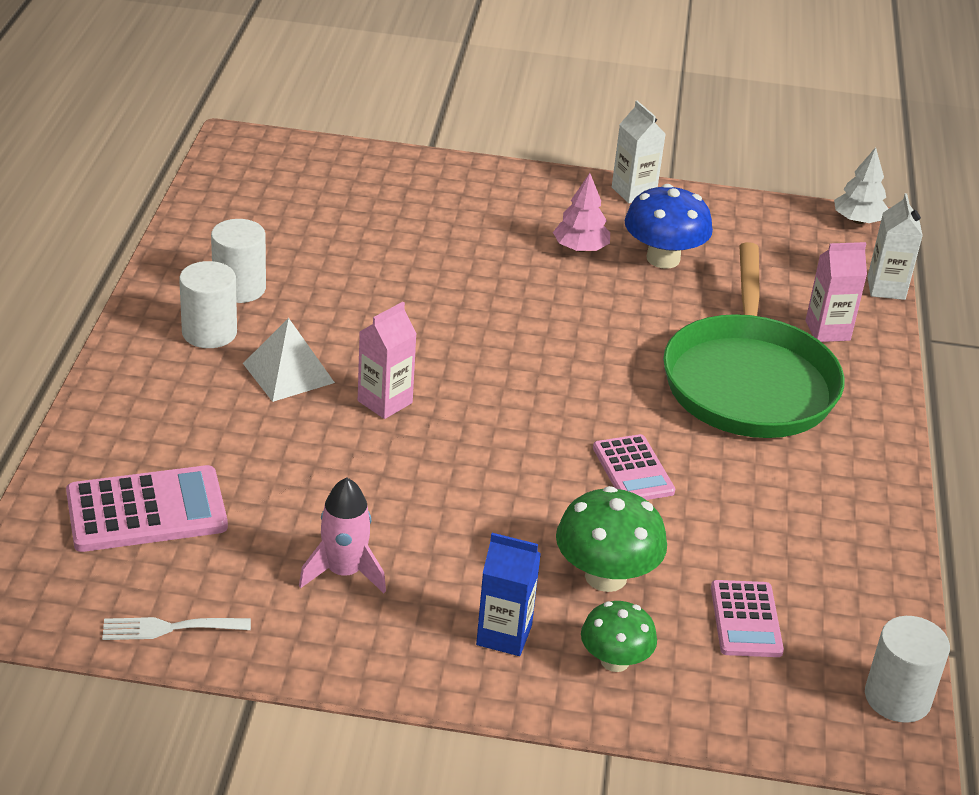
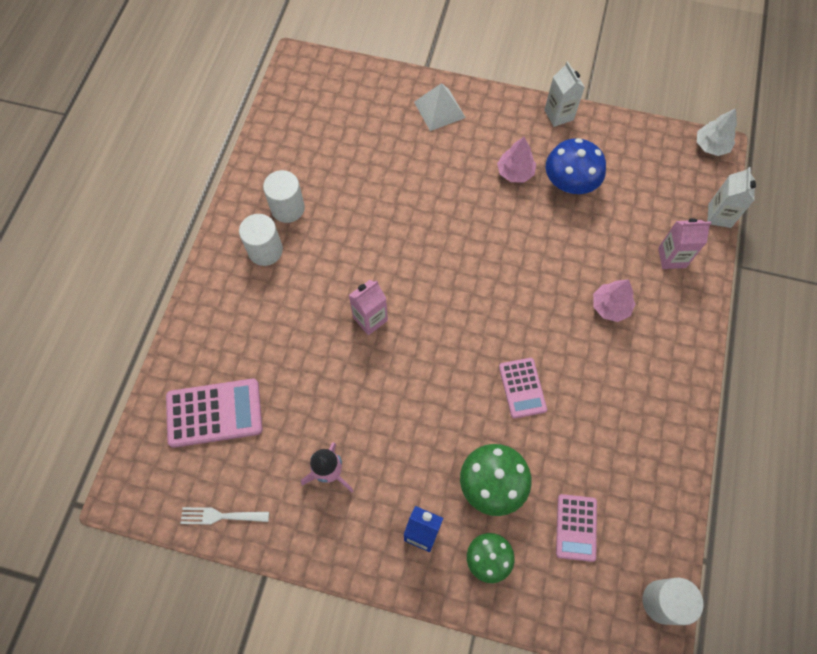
camera: 10 degrees right, 30 degrees up
(288, 373) = (312, 290): white pyramid -> white pyramid (439, 109)
(748, 382) = (610, 306): green pan -> pink tree

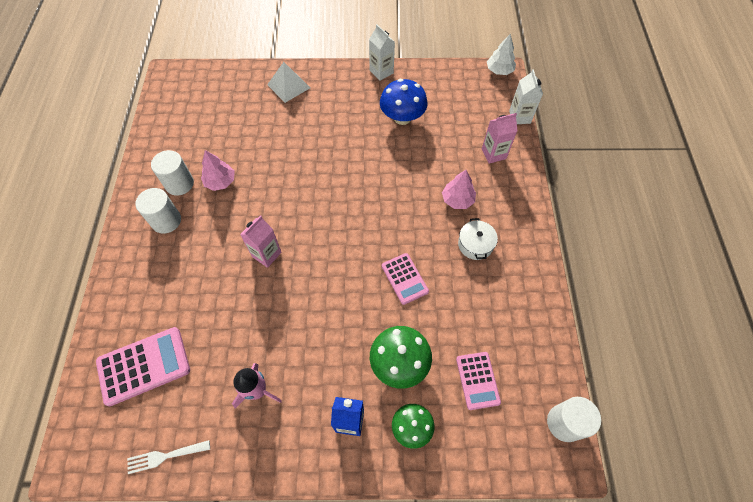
camera: 15 degrees left, 5 degrees down
(515, 172) = (358, 118): pink tree -> pink tree (220, 182)
(617, 367) = (475, 244): none -> white pot

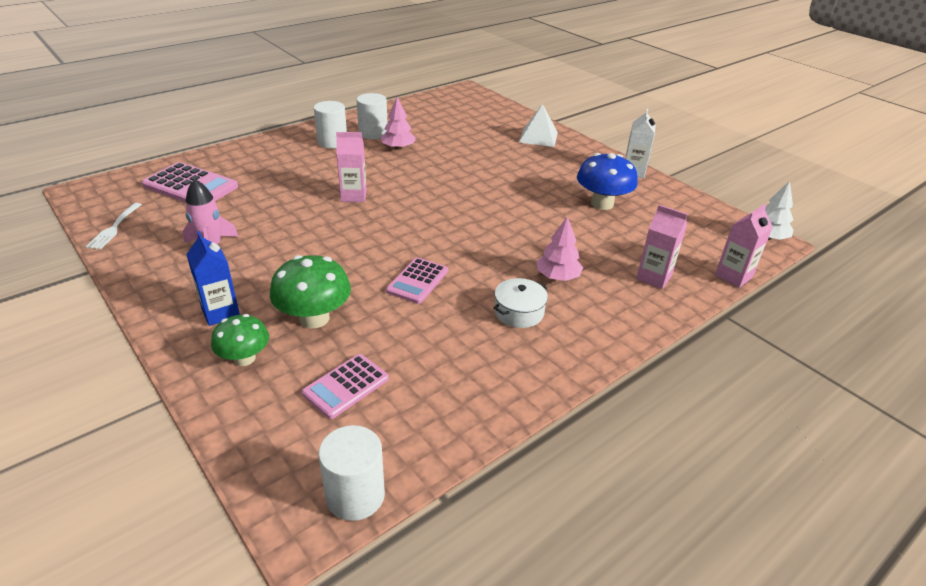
camera: 50 degrees right, 25 degrees down
(165, 456) = (114, 228): white fork -> white fork turned 120 degrees counterclockwise
(519, 117) = (733, 276): white carton -> pink carton

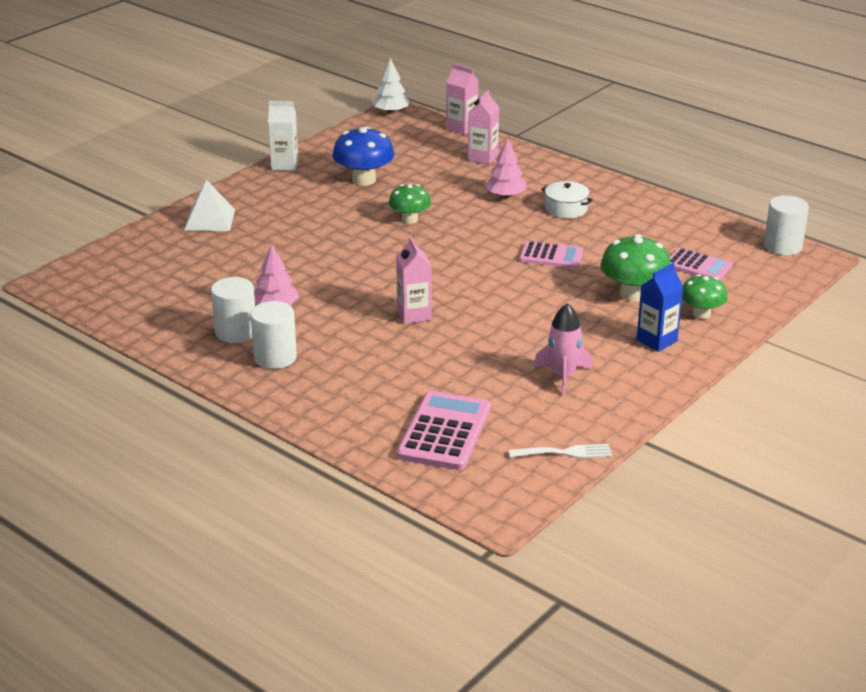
camera: 100 degrees left, 5 degrees down
(518, 215) = (410, 219): none -> green mushroom

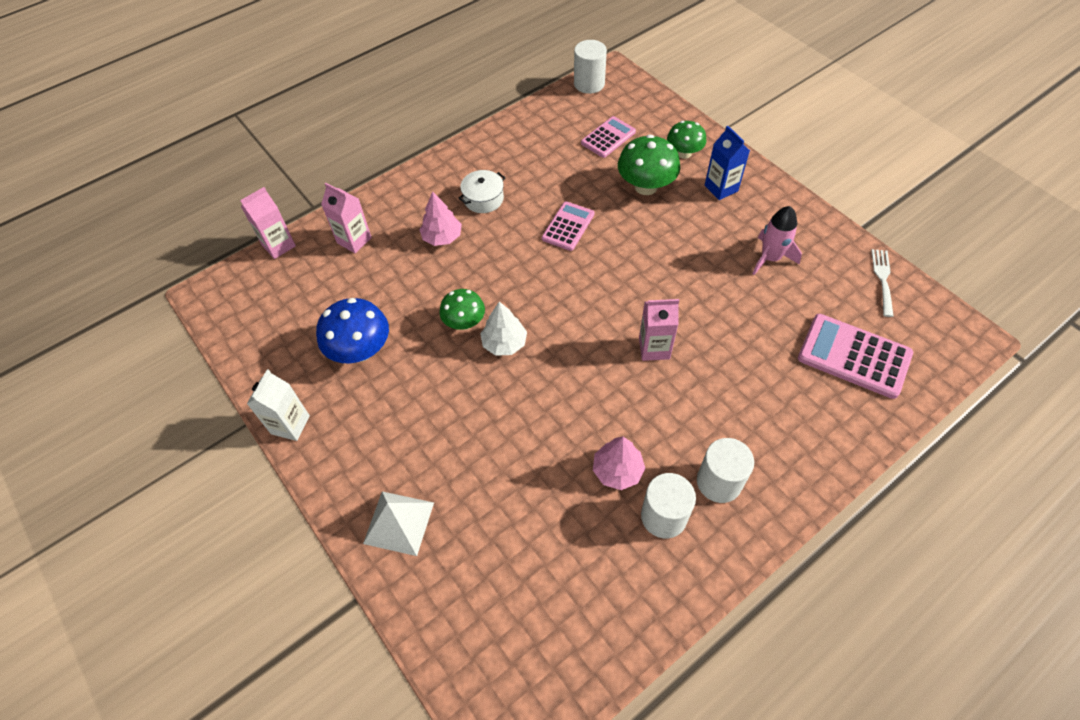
camera: 75 degrees left, 25 degrees up
(391, 112) = (205, 301): white tree -> white tree (504, 343)

